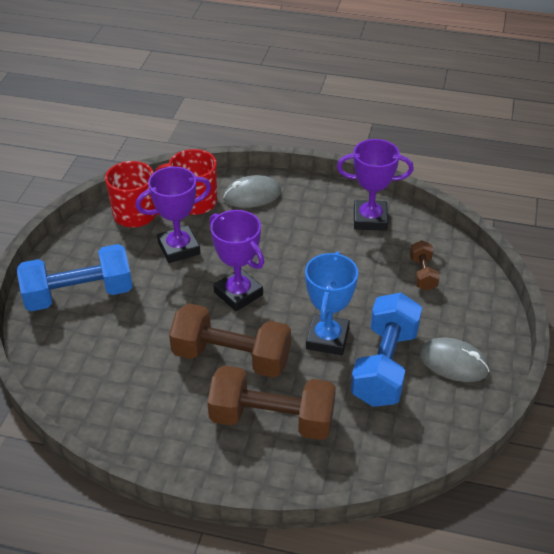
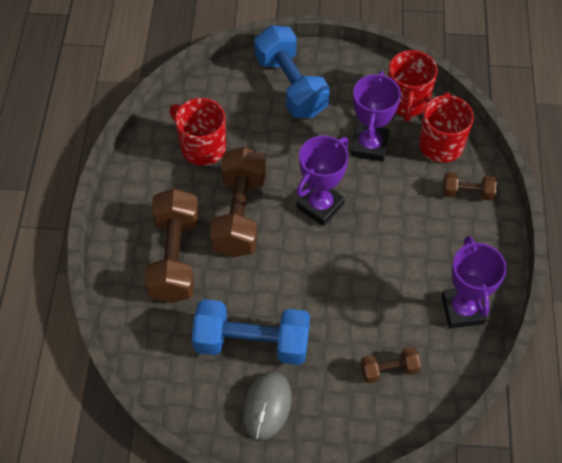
camera: 80 degrees right, 15 degrees up
(132, 379) = (202, 147): none -> red mug
(179, 248) = (369, 146): purple trophy -> purple trophy turned 45 degrees clockwise
(252, 195) = (467, 192): grey mouse -> brown dumbbell
(327, 339) = (277, 289): blue trophy -> none

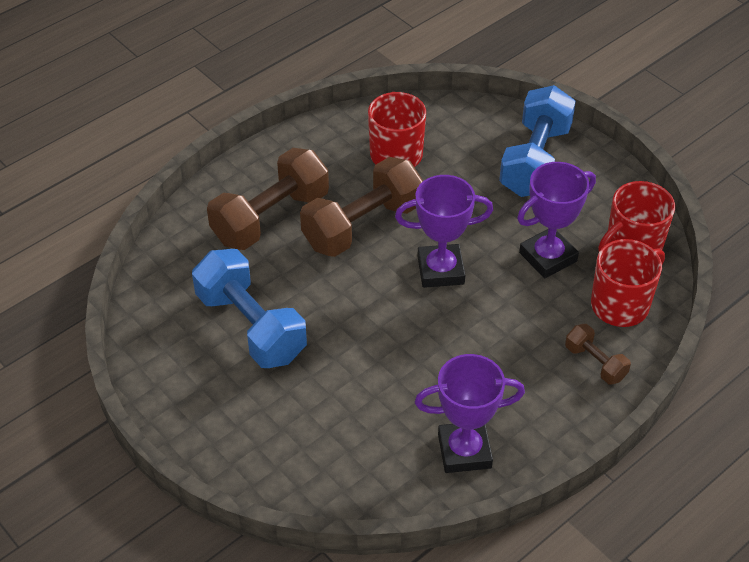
camera: 45 degrees right, 10 degrees down
(267, 406) = (203, 381): grey mouse -> none
(389, 370) = (336, 441): brown dumbbell -> none
(462, 310) = (464, 451): purple trophy -> purple trophy turned 45 degrees clockwise

